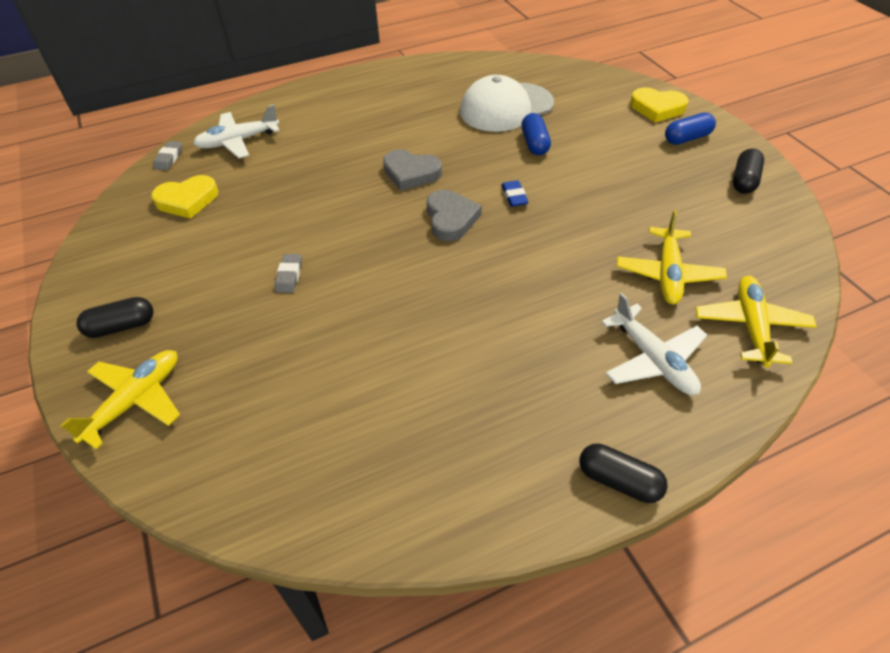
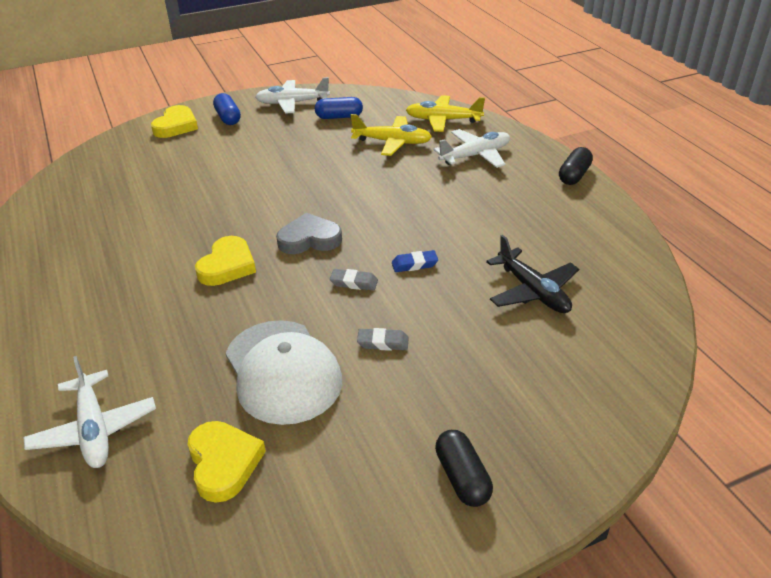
camera: 90 degrees left, 10 degrees down
(135, 401) = (563, 436): yellow plane -> none
(169, 158) = (105, 511): grey eraser -> grey eraser (354, 283)
(346, 398) = (533, 291): none -> black plane
(411, 173) = (227, 266): grey heart -> yellow heart
(506, 107) = (130, 204): white cap -> white cap (282, 371)
(514, 196) = (284, 203): blue eraser -> blue eraser (414, 264)
(534, 143) = (204, 189): blue capsule -> blue capsule (339, 117)
(744, 180) = (292, 103): black capsule -> white plane

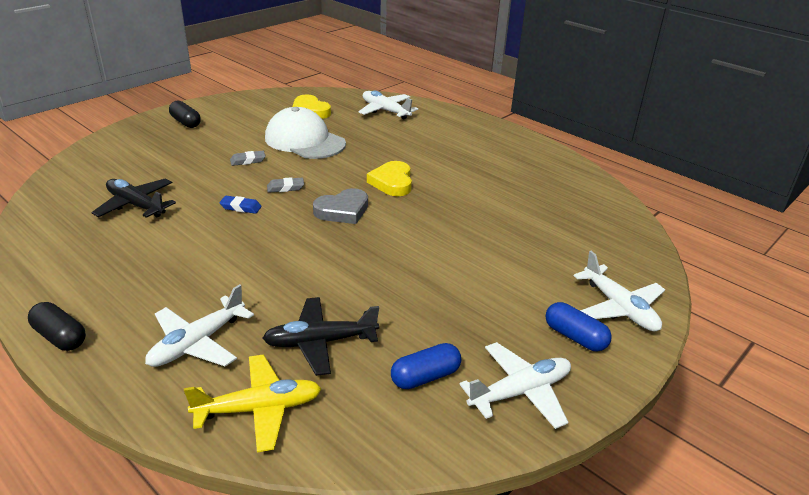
camera: 155 degrees right, 5 degrees down
(176, 126) = (619, 308): yellow heart -> white plane
(392, 142) = (320, 342): yellow plane -> black plane
(414, 264) = (241, 207): blue eraser -> blue eraser turned 45 degrees clockwise
(574, 175) = (60, 337): black capsule -> black capsule turned 60 degrees counterclockwise

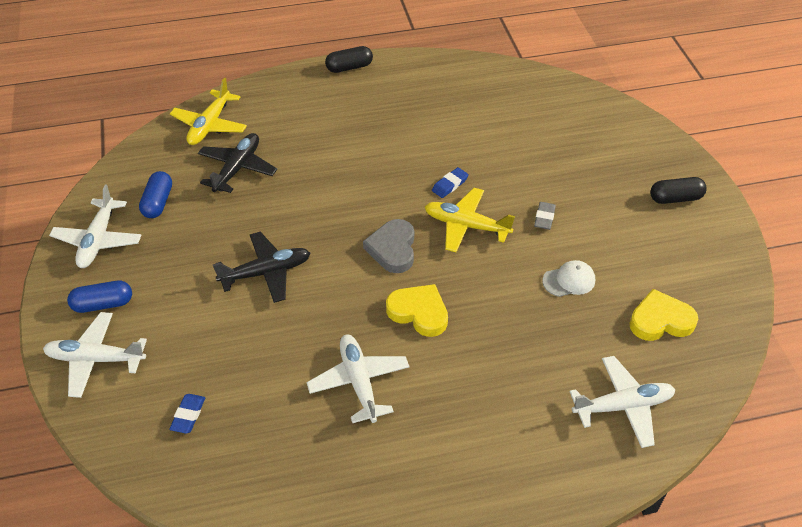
camera: 125 degrees right, 15 degrees up
(136, 205) = (499, 127): black plane -> black plane (266, 272)
(197, 343) = (290, 117): white plane -> white plane (359, 382)
(285, 188) = (466, 226): grey eraser -> yellow plane
(304, 141) = (569, 280): white cap -> white cap, size x0.47
(588, 239) = (188, 415): none -> blue eraser

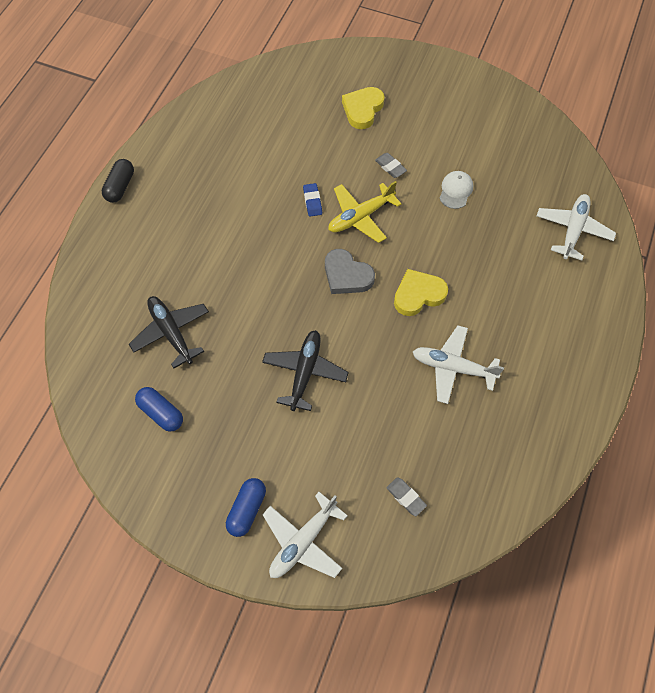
camera: 55 degrees left, 15 degrees up
(98, 240) = (168, 481): white plane -> none
(188, 415) = (406, 497): blue eraser -> grey eraser
(210, 125) = (98, 326): yellow plane -> none
(660, 320) = (523, 165): yellow heart -> yellow heart (362, 109)
(675, 198) = (431, 85): black capsule -> none

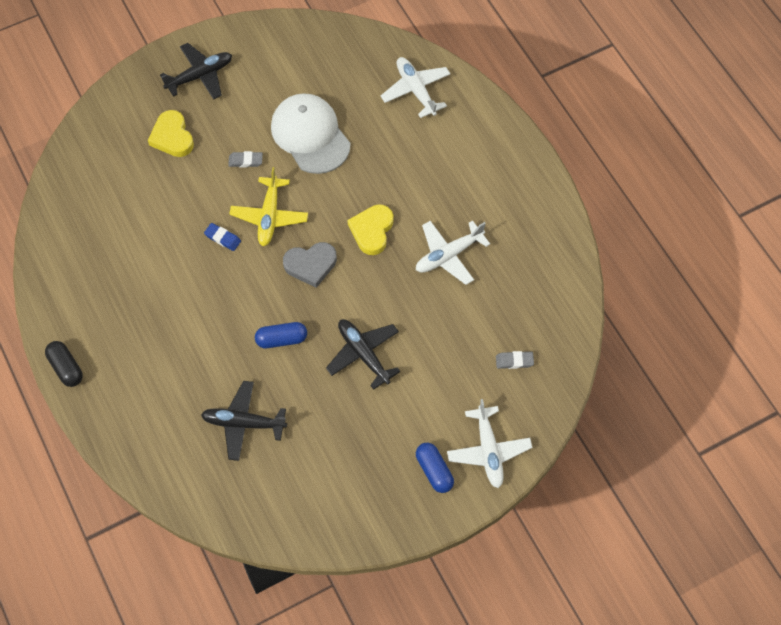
camera: 50 degrees left, 0 degrees up
(161, 413) = (306, 477): blue capsule -> blue capsule (281, 339)
(429, 88) = (200, 75): none -> black plane
(456, 191) = (310, 135): white cap -> white cap, size x2.15

